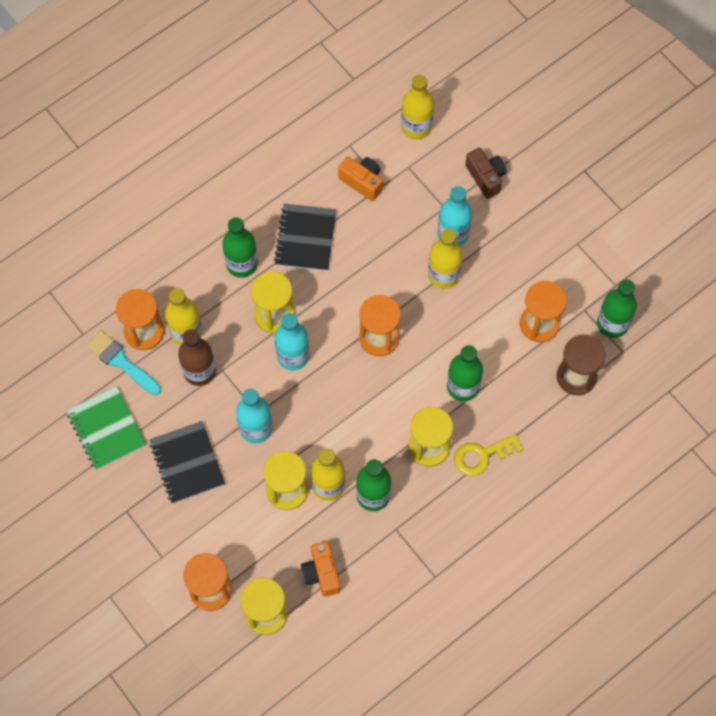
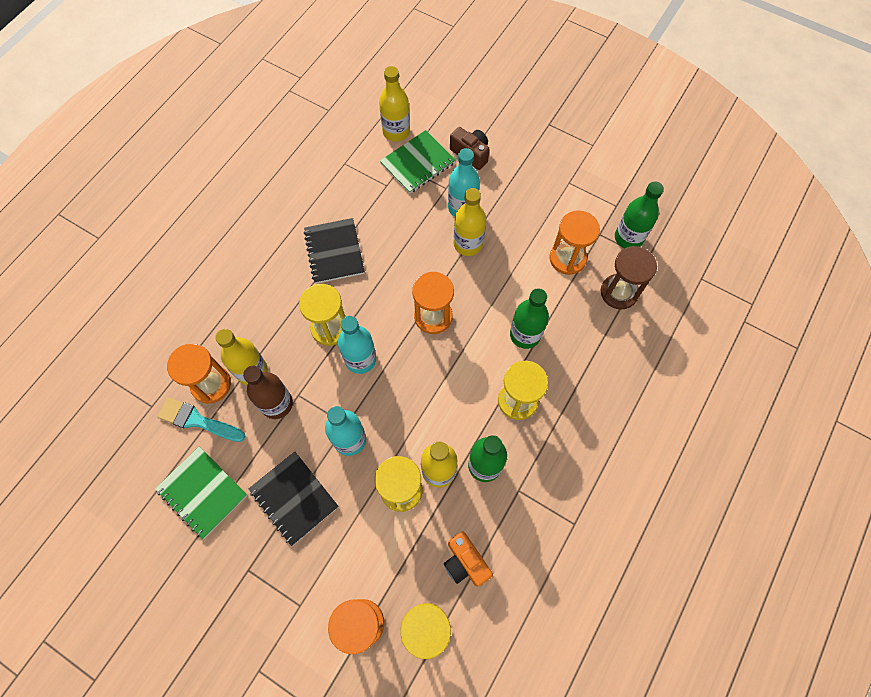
camera: 20 degrees left, 0 degrees up
(242, 264) = (284, 292): green bottle -> none
(362, 182) = (367, 189): orange camera -> none
(426, 170) = (418, 163): none -> green notebook
(482, 455) = (568, 391): yellow key -> none

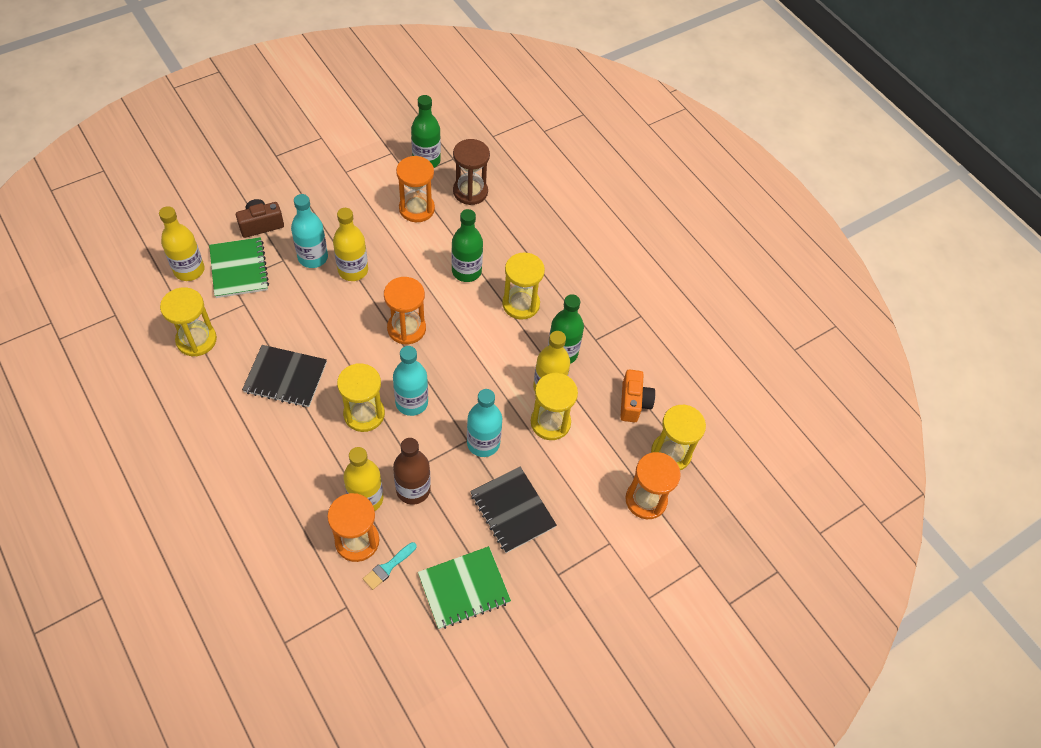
camera: 70 degrees left, 10 degrees down
(198, 420) = (388, 567): turquoise brush -> turquoise brush, size x0.63
(294, 498) = (512, 510): black notebook -> black notebook turned 75 degrees clockwise
(335, 173) = (196, 340): none -> yellow hourglass
(465, 562) = (633, 403): orange camera -> orange camera turned 75 degrees counterclockwise

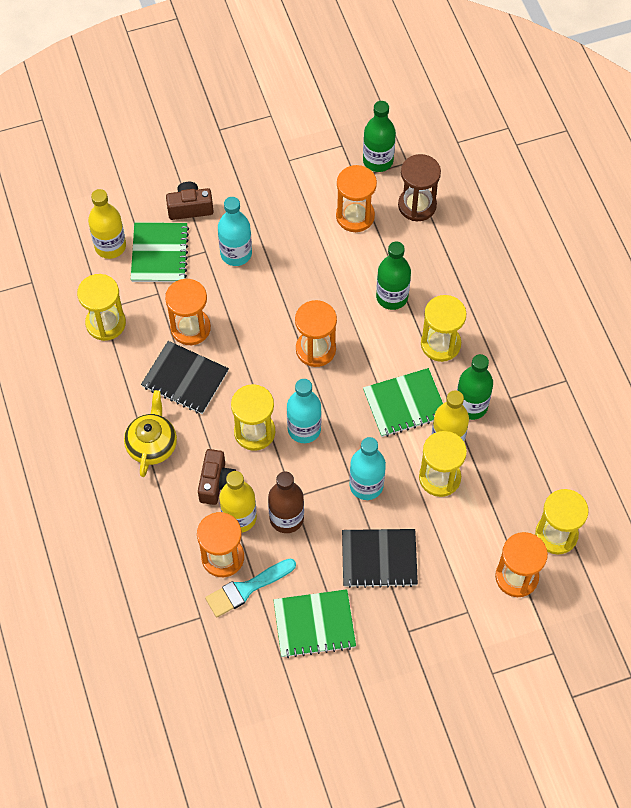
camera: 20 degrees right, 5 degrees up
(264, 445) = (152, 445): none -> yellow teapot
(282, 330) = (190, 328): none -> orange hourglass
(336, 469) = (216, 483): none -> brown camera
(353, 270) = (274, 275): yellow bottle -> none
(388, 567) = (247, 588): turquoise brush -> turquoise brush, size x1.58
(501, 362) = (405, 404): none -> green notebook
(512, 510) = (379, 559): black notebook -> black notebook turned 75 degrees counterclockwise
(633, 403) = (532, 474): orange camera -> none

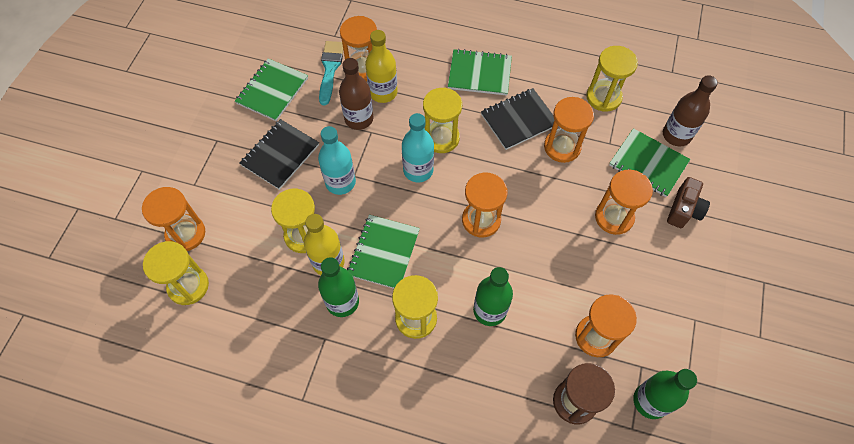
camera: 125 degrees right, 0 degrees up
(110, 246) = (676, 135): yellow bottle -> brown bottle
(152, 445) = (479, 74): yellow teapot -> green notebook
(216, 483) = (420, 94): brown camera -> none
(236, 254) = (614, 217): turquoise bottle -> orange hourglass

